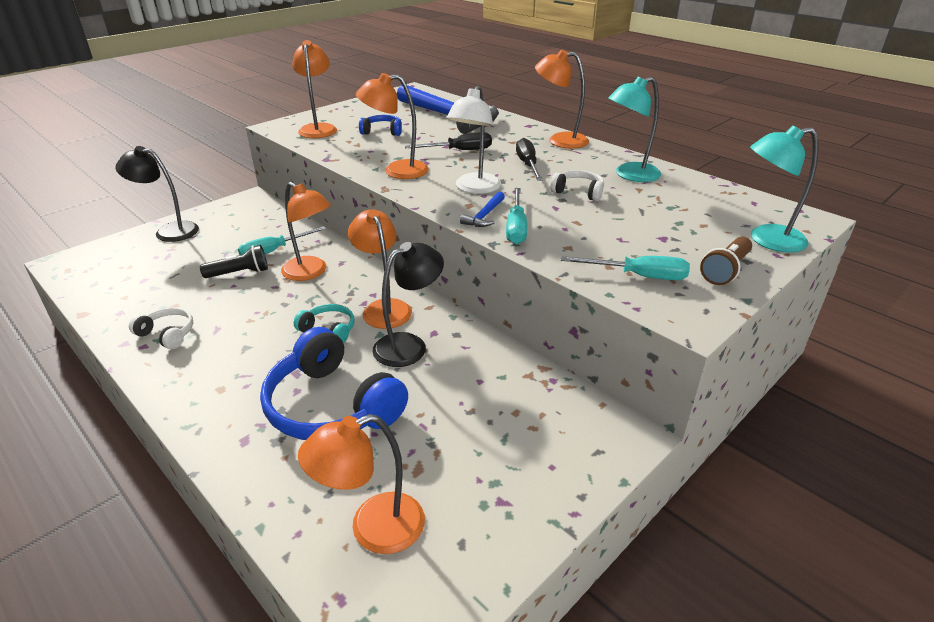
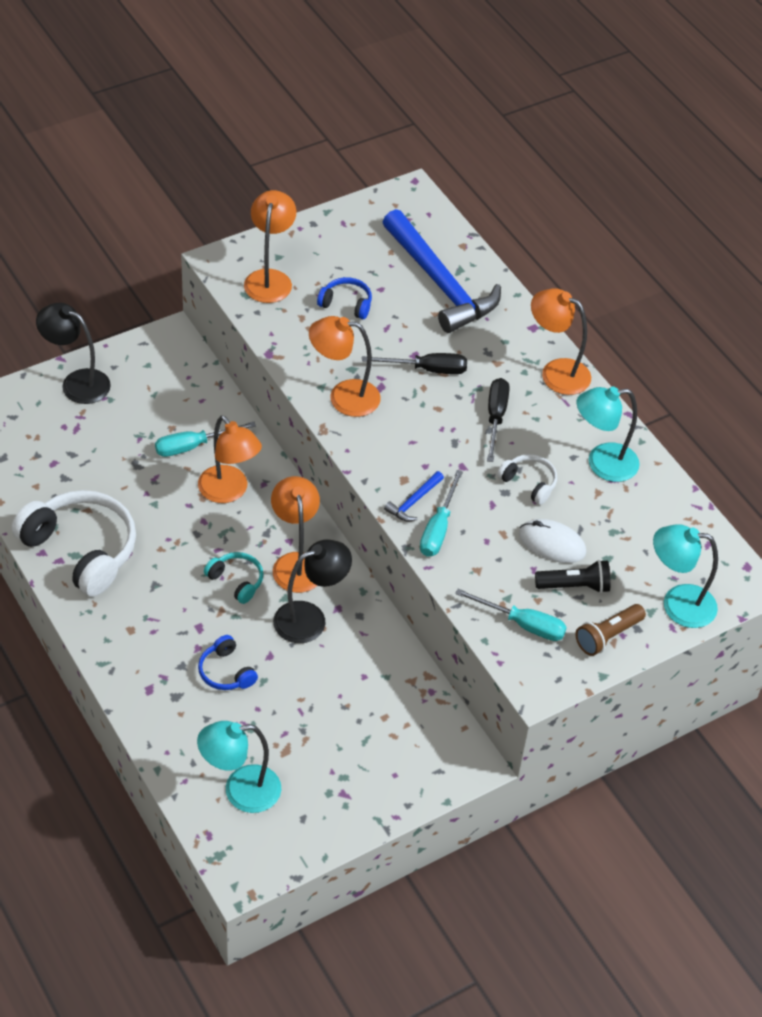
camera: 10 degrees right, 15 degrees up
(167, 334) = (81, 549): white headphones -> white headphones, size x2.08
(239, 273) = (153, 475): black flashlight -> black flashlight (574, 586)
(331, 406) = (226, 672): blue headphones -> blue headphones, size x0.48
(373, 529) = (240, 791): orange lamp -> turquoise lamp
(474, 188) = (419, 451): white lamp -> none
(624, 221) = (552, 543): none -> white mouse

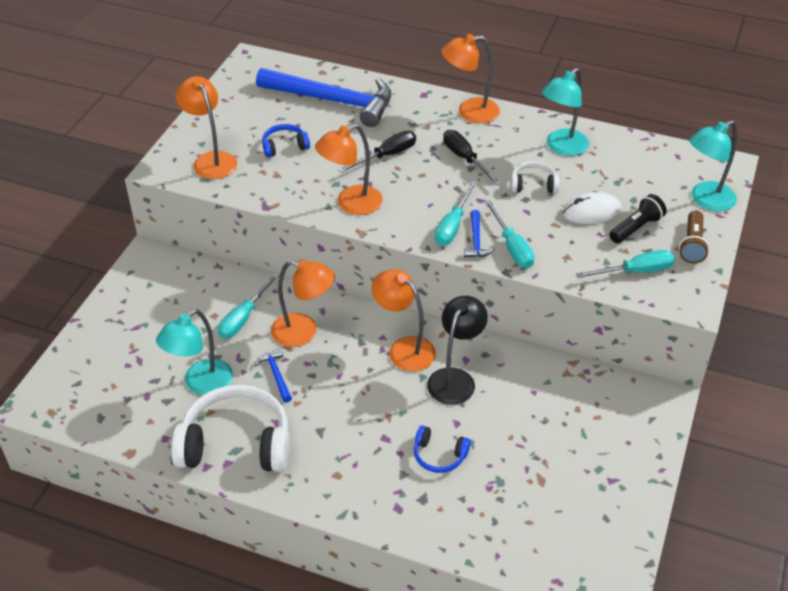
camera: 35 degrees left, 5 degrees down
(77, 382) = (105, 328): black lamp -> none
(169, 514) = (276, 375): none -> blue hammer
(236, 581) = (376, 388): turquoise headphones -> none
(240, 791) = (543, 532): turquoise lamp -> turquoise lamp (201, 384)
(409, 474) = (453, 225): none -> turquoise screwdriver

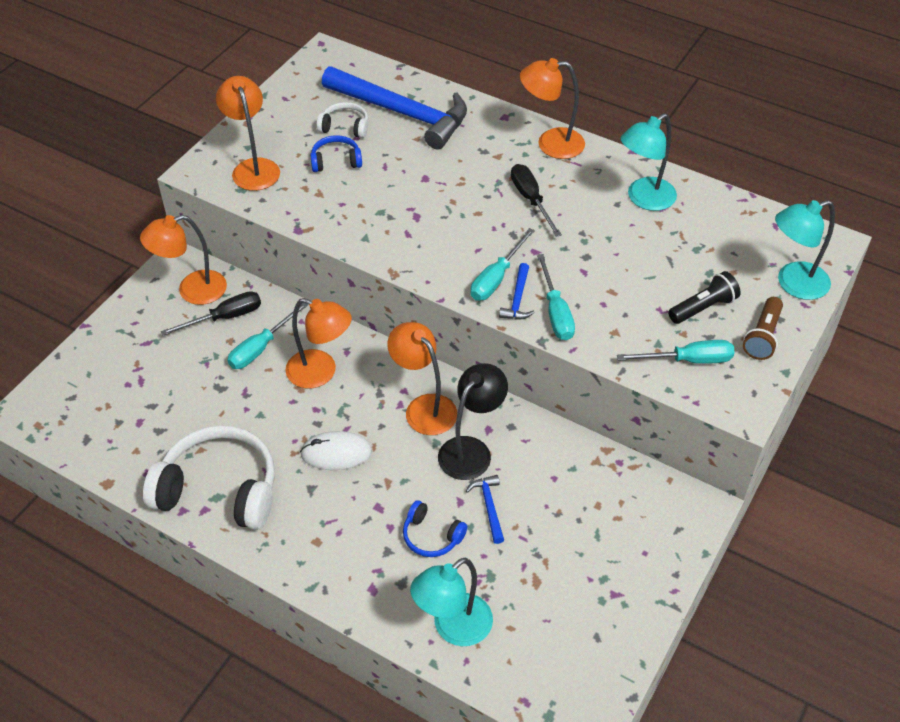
camera: 10 degrees right, 5 degrees up
(201, 384) = (198, 417): turquoise lamp -> turquoise lamp (453, 628)
(276, 375) = (280, 418): blue hammer -> blue hammer (489, 506)
(351, 204) = (391, 238): orange lamp -> orange lamp (192, 290)
(386, 156) = (444, 185): black screwdriver -> black screwdriver (225, 317)
(533, 185) = (599, 240): white headphones -> white headphones (345, 127)
(591, 212) = (657, 281): white mouse -> white mouse (336, 453)

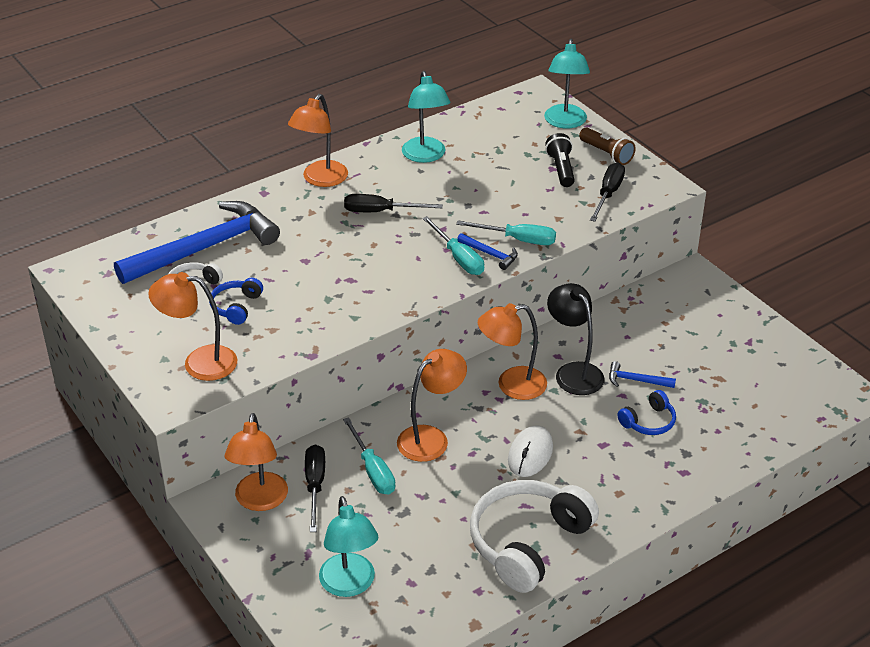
camera: 65 degrees left, 10 degrees down
(453, 628) = (741, 436): turquoise lamp -> turquoise lamp (349, 585)
(688, 360) = (608, 194): turquoise screwdriver -> black screwdriver

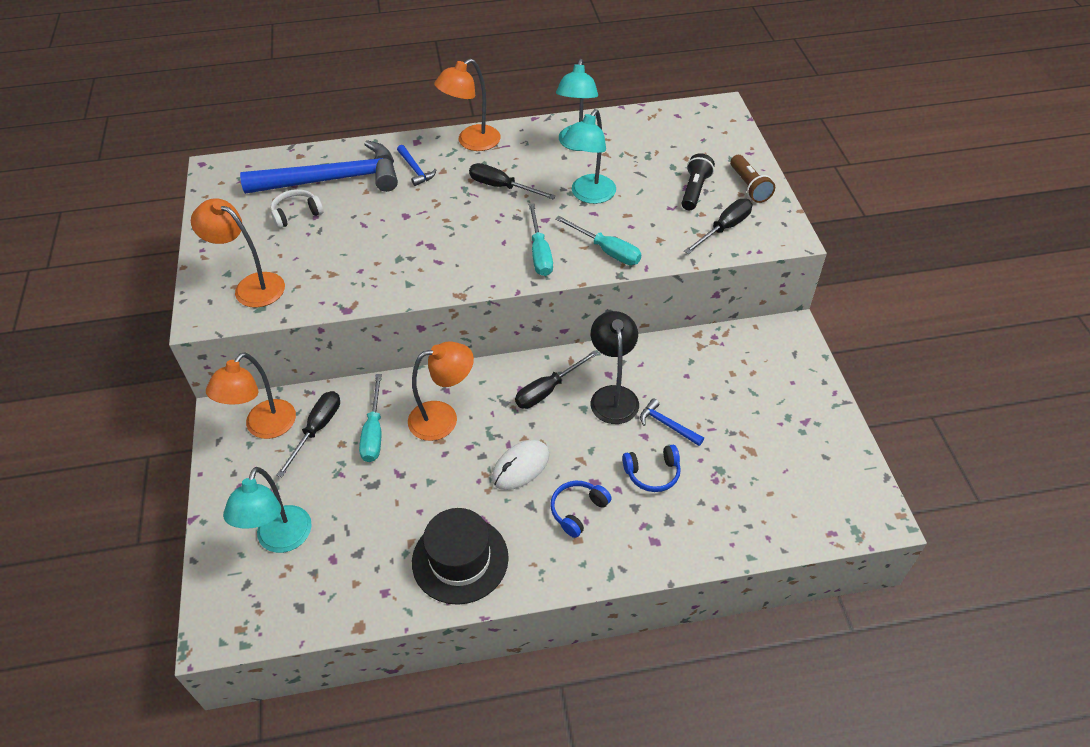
camera: 25 degrees right, 10 degrees up
(236, 307) = (318, 242): blue headphones -> blue headphones (577, 510)
(490, 254) = (571, 258): blue hammer -> blue hammer (415, 170)
(511, 385) = (548, 390): orange lamp -> black screwdriver
(528, 542) = (460, 559): white headphones -> black hat
(565, 122) = (729, 144): turquoise lamp -> turquoise lamp (589, 195)

